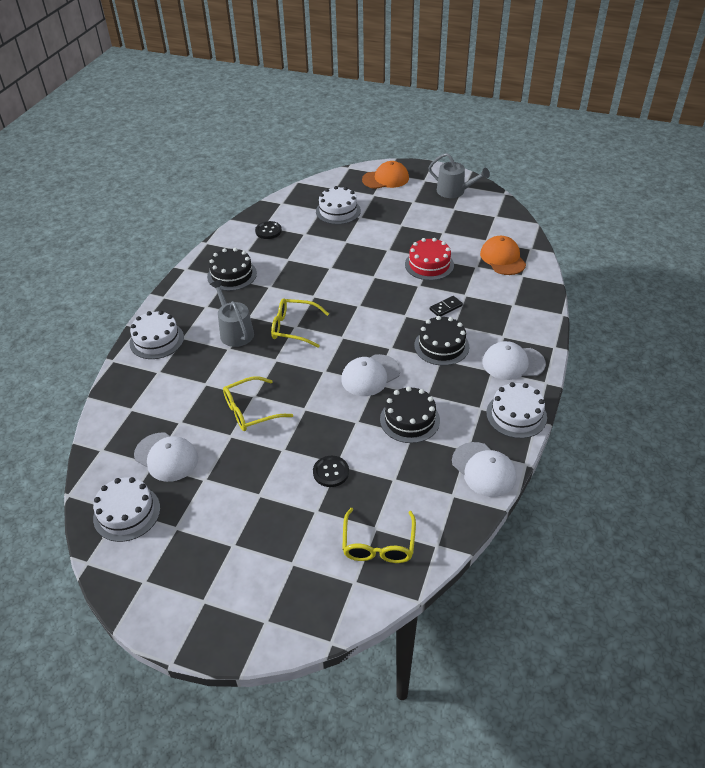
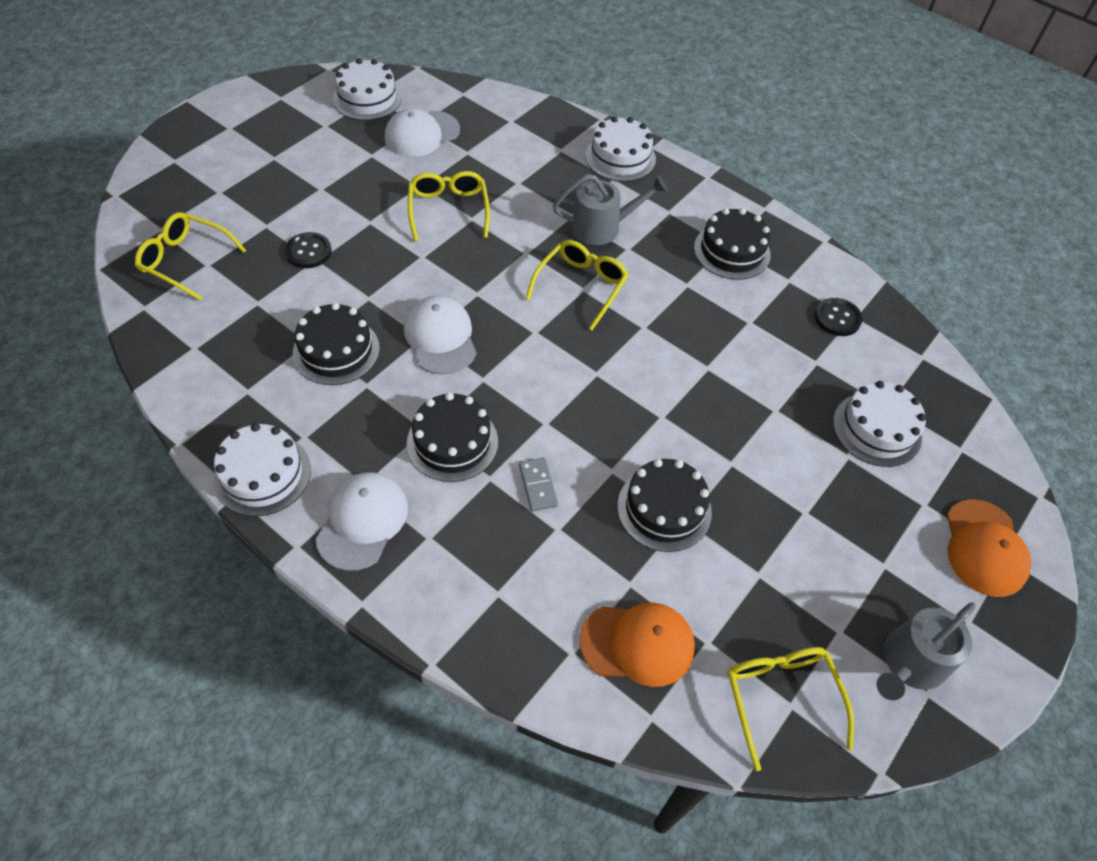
camera: 105 degrees right, 10 degrees up
(429, 265) = (664, 509): red cake -> black cake
(446, 307) = (537, 485): black domino -> grey domino
(483, 469) = (204, 394): white cap -> none
(494, 219) = (781, 697): none -> yellow glasses

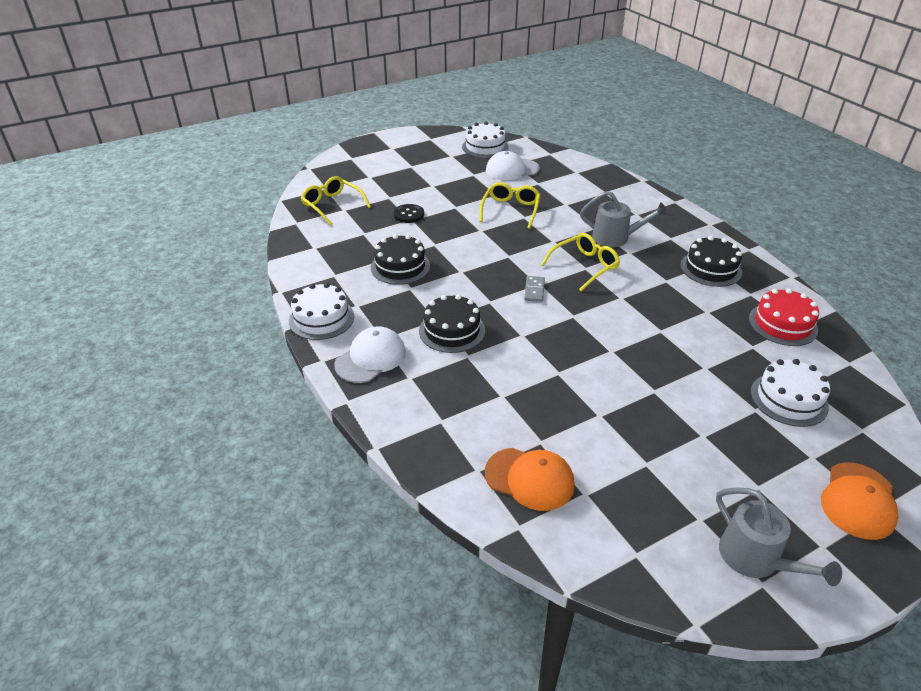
camera: 25 degrees right, 15 degrees down
(440, 337) = (472, 274): white cap -> none
(537, 485) = (499, 368): grey domino -> grey domino (534, 290)
(620, 157) = (647, 203): white cake -> none
(664, 509) = (588, 404): black cake -> none
(781, 697) = (630, 546): yellow glasses -> none
(837, 318) = (782, 324): black button -> red cake
(910, 663) = (755, 558): grey watering can -> grey watering can turned 105 degrees counterclockwise

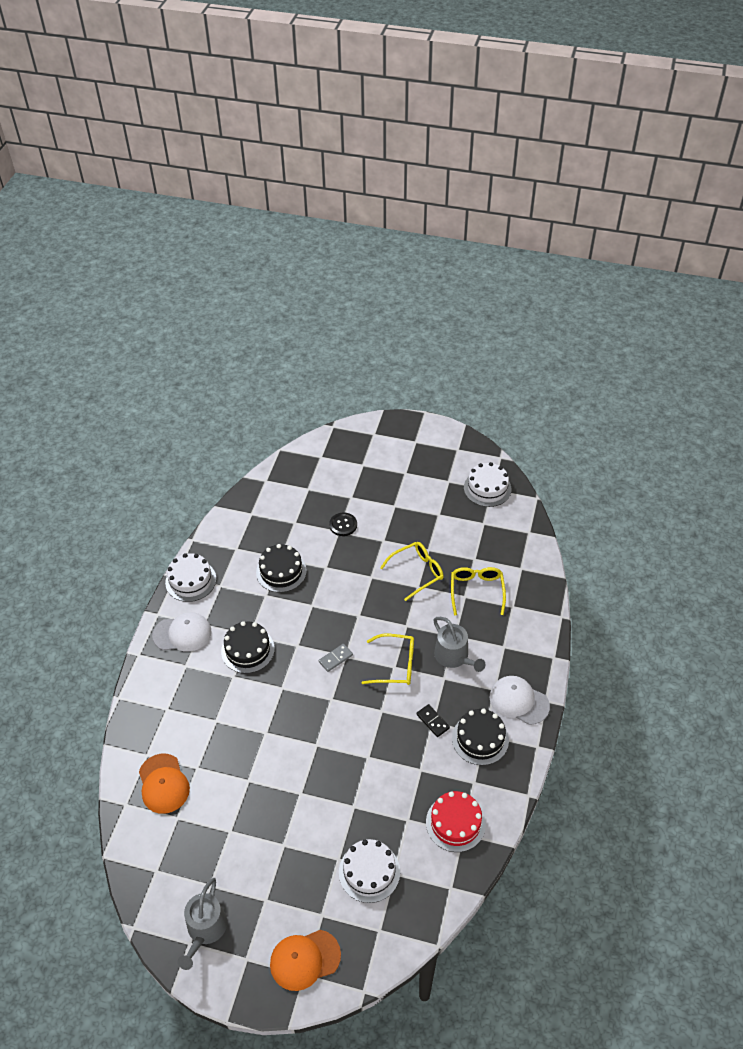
camera: 45 degrees right, 10 degrees up
(332, 205) = (305, 479): yellow glasses -> yellow glasses (476, 591)
(512, 169) = (474, 529): white cap -> white cap (519, 701)
(665, 280) = (433, 721): none -> black domino

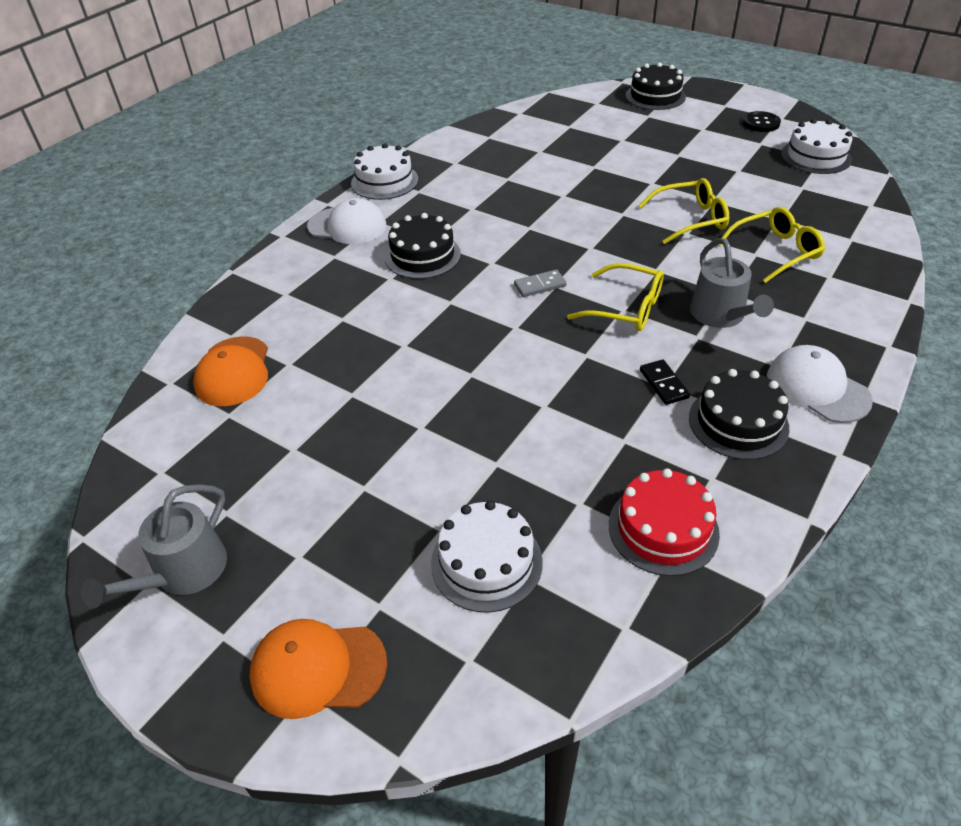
camera: 20 degrees right, 5 degrees down
(281, 571) = (502, 190): black cake -> black cake (655, 96)
(343, 525) = (602, 162): black button -> black button (761, 123)
(476, 591) = (775, 251): yellow glasses -> yellow glasses turned 45 degrees clockwise

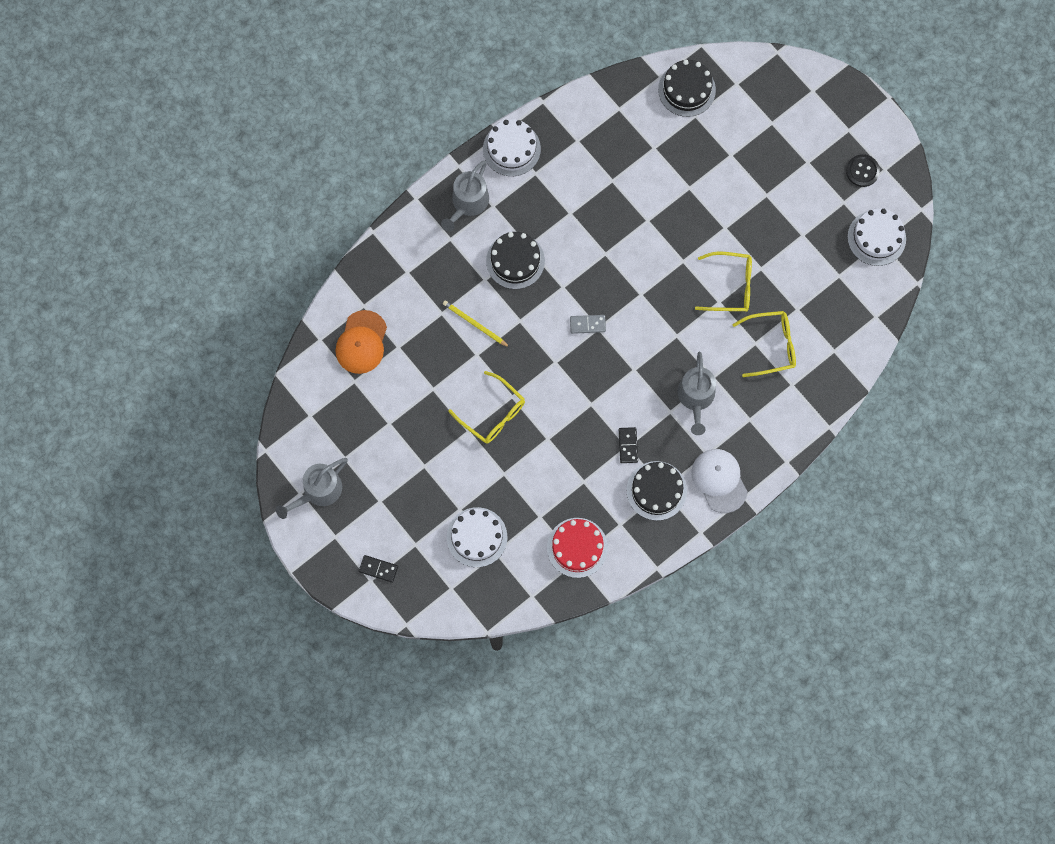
camera: 15 degrees right, 30 degrees up
(318, 668) = (378, 569): orange cap -> black domino
(347, 226) = (468, 203): white cap -> grey watering can
(391, 318) = (475, 324): none -> yellow pencil
(626, 308) = (636, 368): yellow glasses -> yellow glasses (493, 414)
(655, 96) = (795, 90): black cake -> black cake (686, 89)

